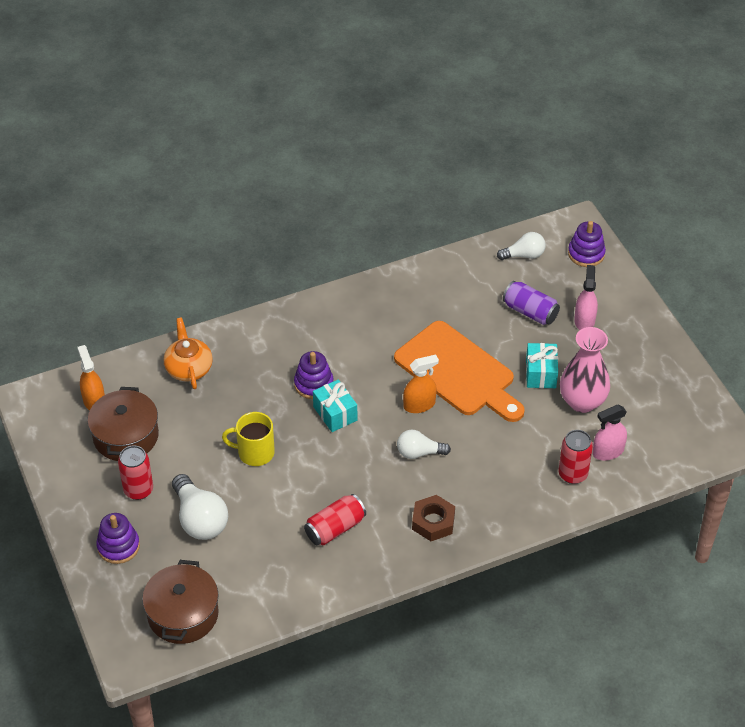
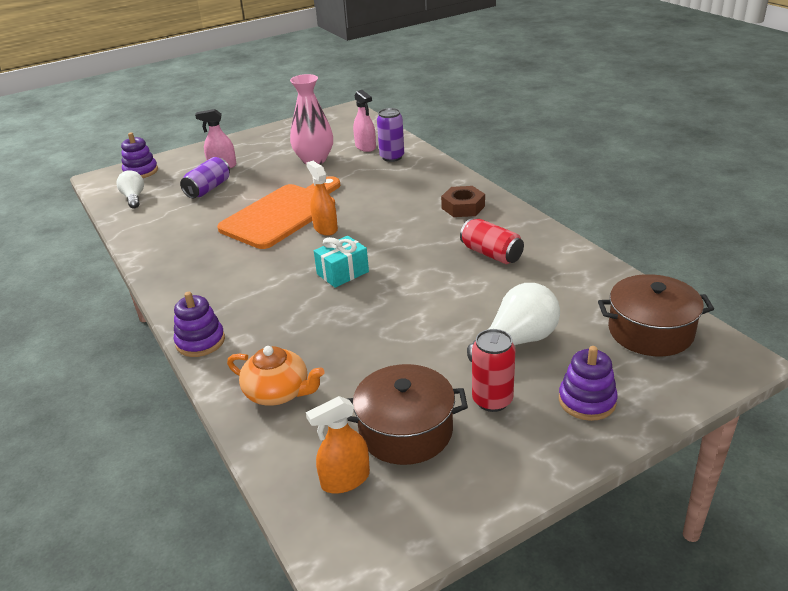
camera: 95 degrees left, 15 degrees down
(189, 368) = (278, 392): orange teapot -> orange teapot turned 135 degrees counterclockwise
(254, 452) = (408, 317): yellow mug -> none
(313, 384) = (302, 292): purple stacking toy -> purple stacking toy (200, 341)
(419, 453) = (385, 222): white light bulb -> none
(540, 373) = (283, 178): turquoise gift -> none
(573, 474) = (392, 157): red can -> purple can

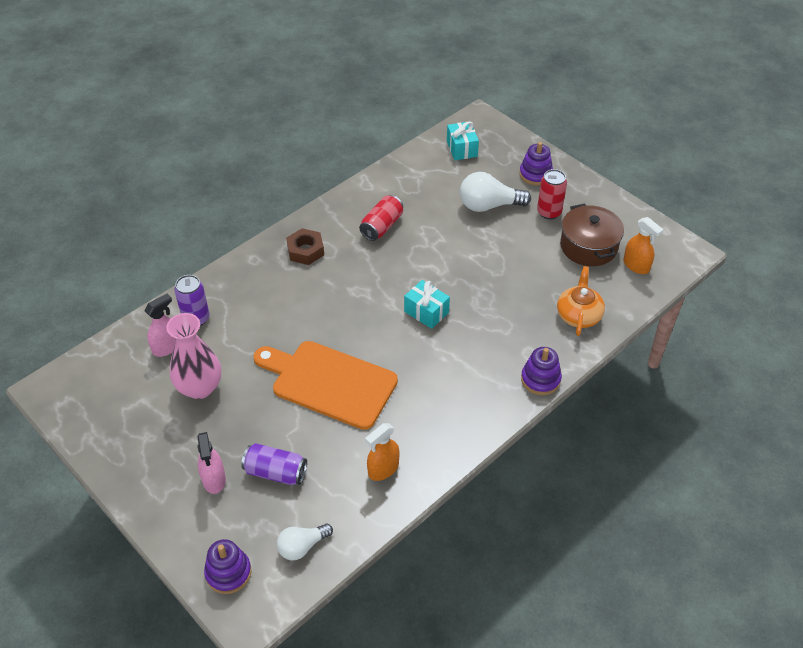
camera: 105 degrees left, 15 degrees up
(325, 228) = (354, 341): orange spray bottle -> orange spray bottle (383, 469)
(517, 341) = (489, 205): white light bulb -> white light bulb turned 45 degrees counterclockwise
(650, 331) = (461, 149): brown pot -> turquoise gift

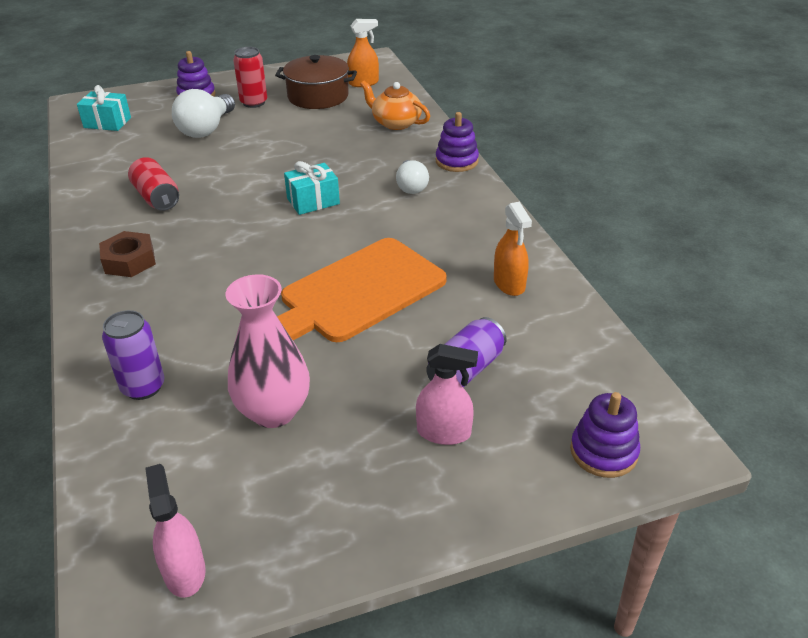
camera: 65 degrees left, 10 degrees down
(167, 347) = (167, 431): pink spray bottle -> pink spray bottle (184, 571)
(302, 546) = (589, 373): white light bulb -> white light bulb (411, 186)

